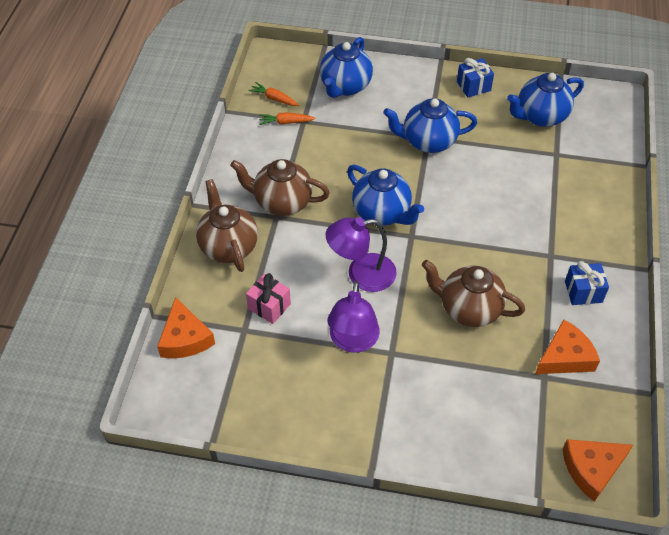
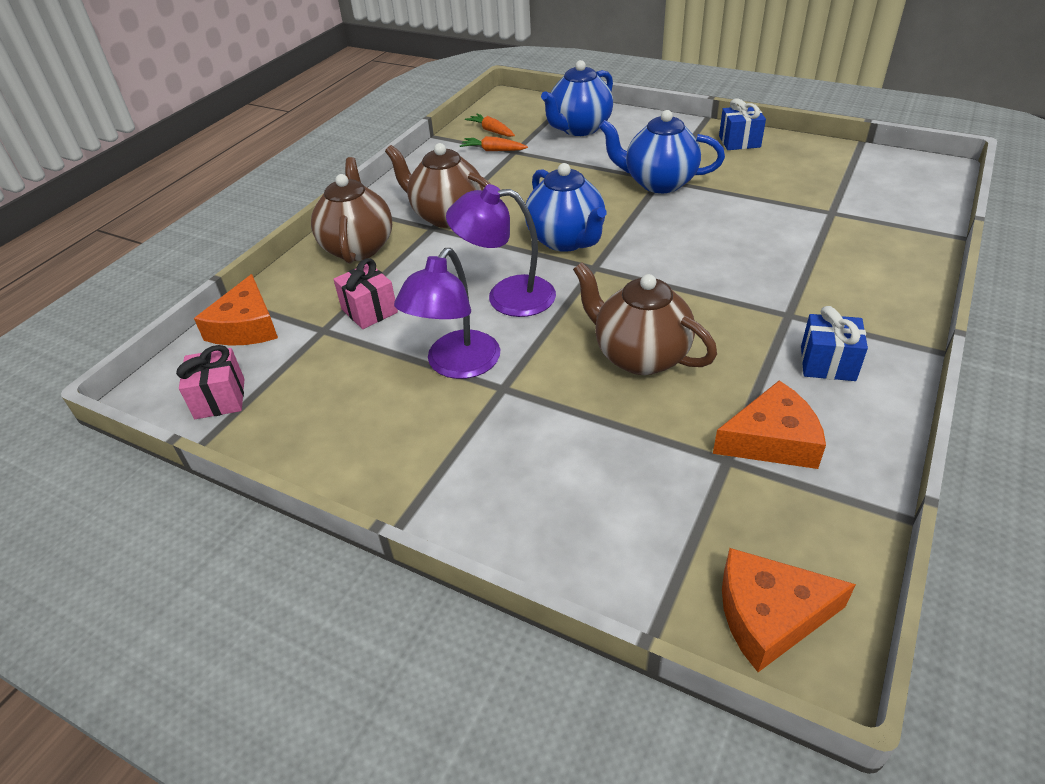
camera: 20 degrees right, 10 degrees down
(204, 403) = (220, 398): none -> pink gift
(540, 116) = (820, 175): blue teapot -> none

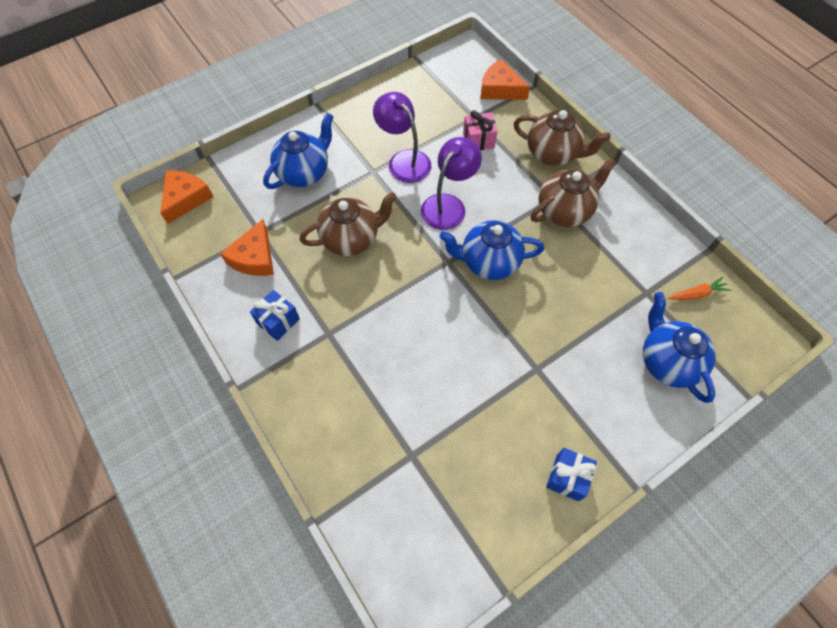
camera: 115 degrees right, 20 degrees up
(220, 398) = (445, 70): pink gift -> none
(493, 150) = (656, 279): orange carrot -> none
(658, 183) = (531, 364): blue teapot -> blue teapot (304, 173)

